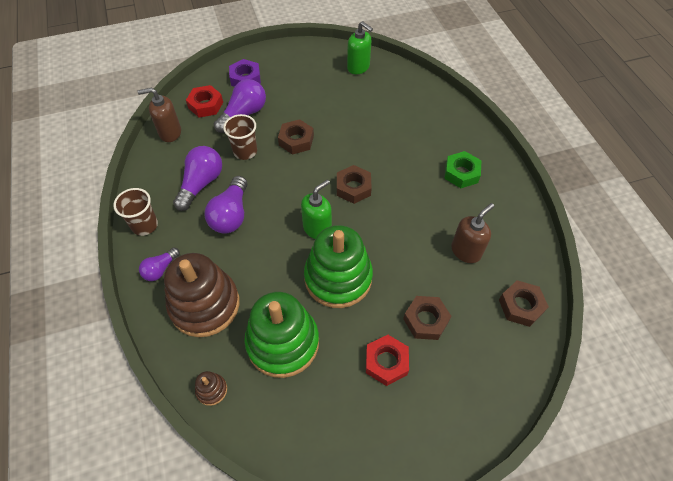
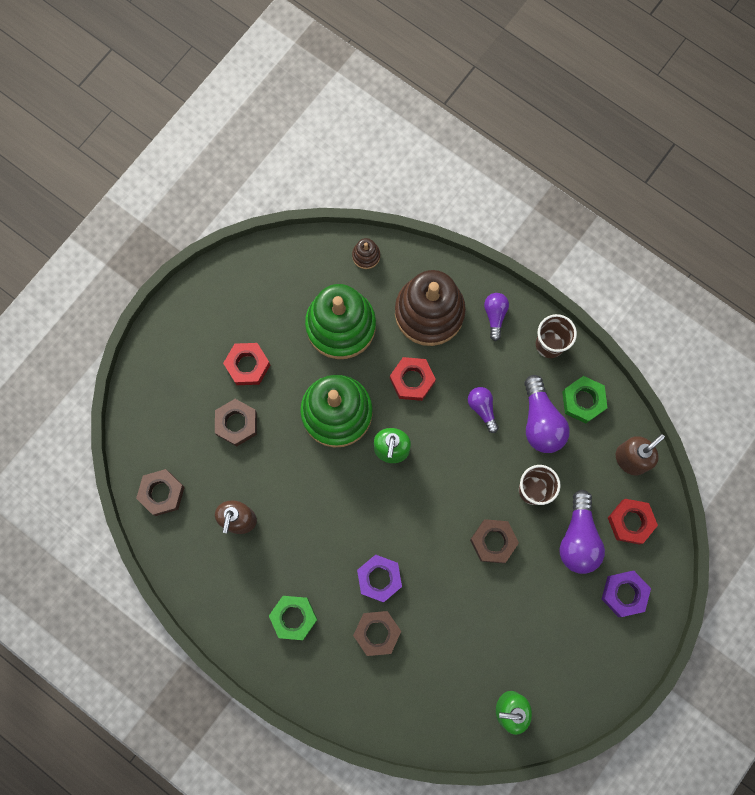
camera: 145 degrees right, 20 degrees up
(162, 179) = (583, 401): none -> green nut
(231, 215) = (482, 409): purple light bulb -> purple light bulb, size x0.59
(262, 264) = (412, 380): none -> red nut
(353, 188) = (391, 521): brown nut -> brown nut (377, 633)
(386, 162) = (379, 578): none -> purple nut

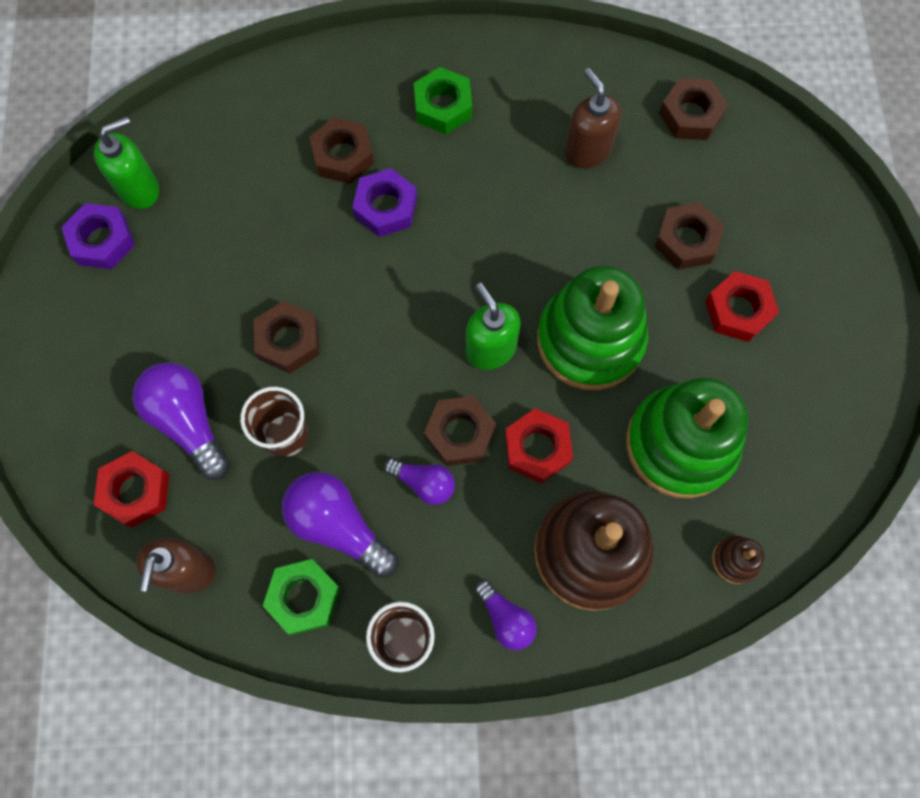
camera: 140 degrees right, 5 degrees down
(444, 419) = (459, 433): none -> brown nut
(624, 594) = (88, 401): purple nut -> purple nut (102, 241)

